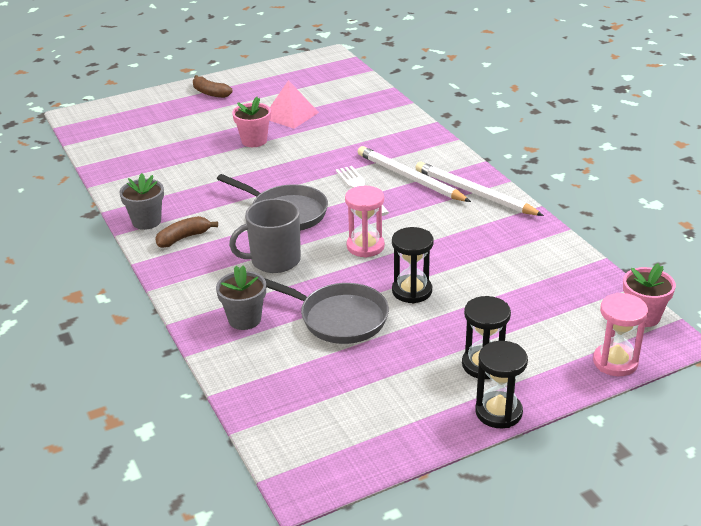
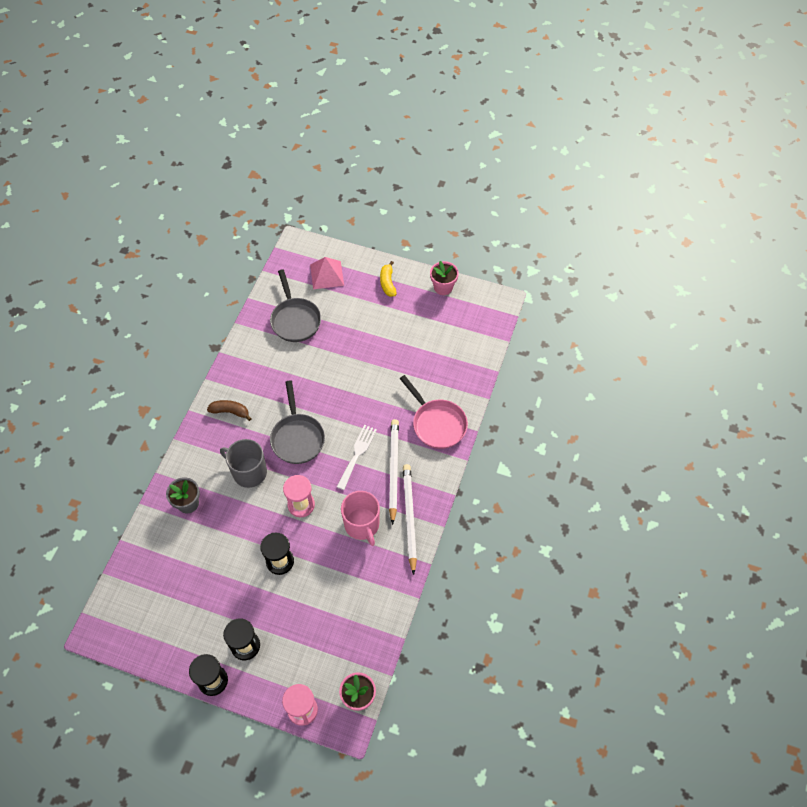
camera: 45 degrees right, 25 degrees up
(146, 221) = (229, 380): grey flower pot -> none
(210, 93) = (387, 283): brown banana -> yellow banana
(254, 141) = (356, 355): pink flower pot -> pink flower pot (443, 287)
(290, 115) = (404, 347): pink pyramid -> pink pyramid (327, 275)
(338, 318) = (226, 545): grey pan -> grey pan (295, 320)
(398, 135) = (437, 424): none -> pink pan
(443, 222) = (362, 525): none -> pink mug

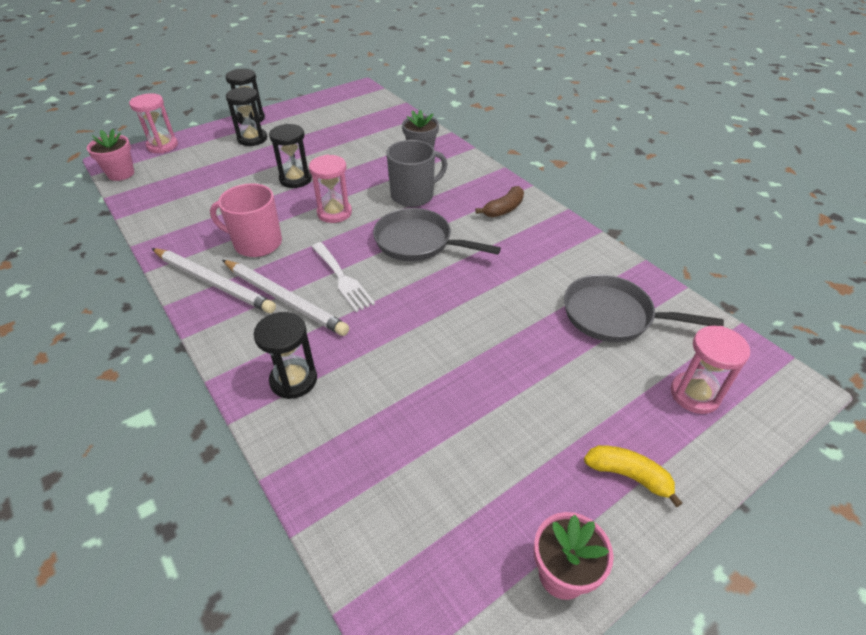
camera: 125 degrees right, 15 degrees down
(327, 275) = (694, 394): pink pyramid -> pink hourglass
(437, 424) = (293, 380): pink pan -> black hourglass

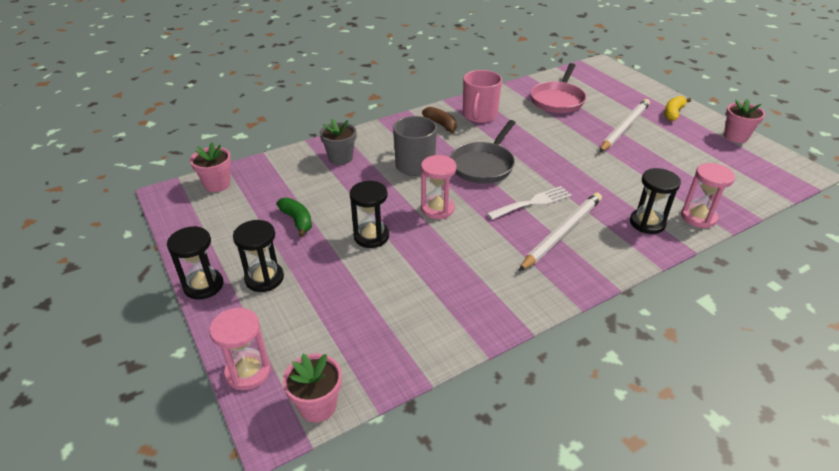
camera: 85 degrees left, 5 degrees down
(213, 282) = (545, 279): white pencil -> white pencil (624, 128)
(256, 243) = (484, 255): pink mug -> pink mug (479, 115)
(322, 143) = (297, 221): none -> green banana
(373, 104) = (217, 184): none -> pink flower pot
(613, 315) = (557, 100): grey pan -> pink pan
(694, 394) = (614, 88): pink hourglass -> pink hourglass (698, 217)

